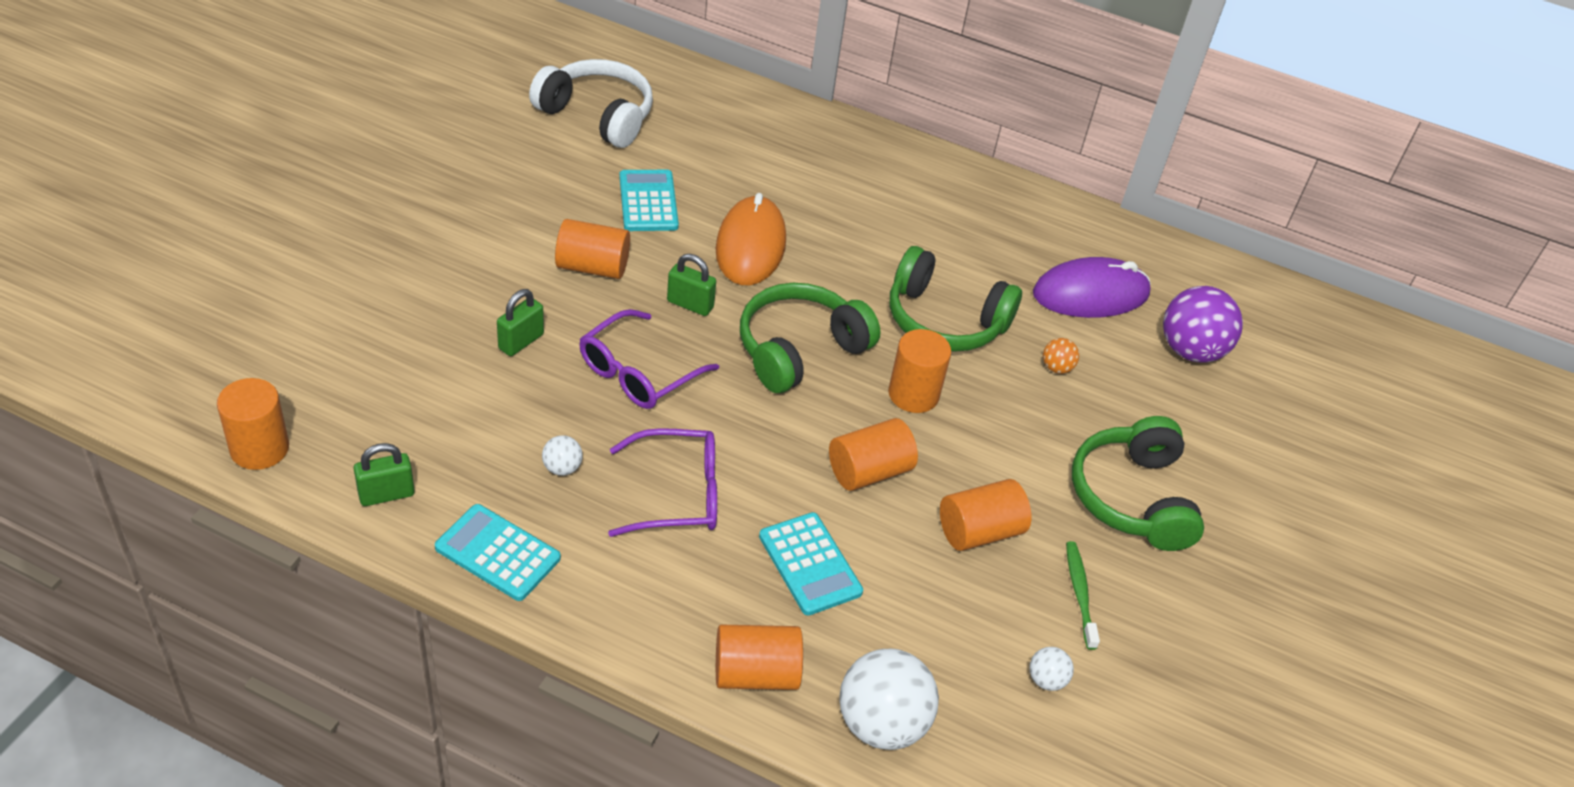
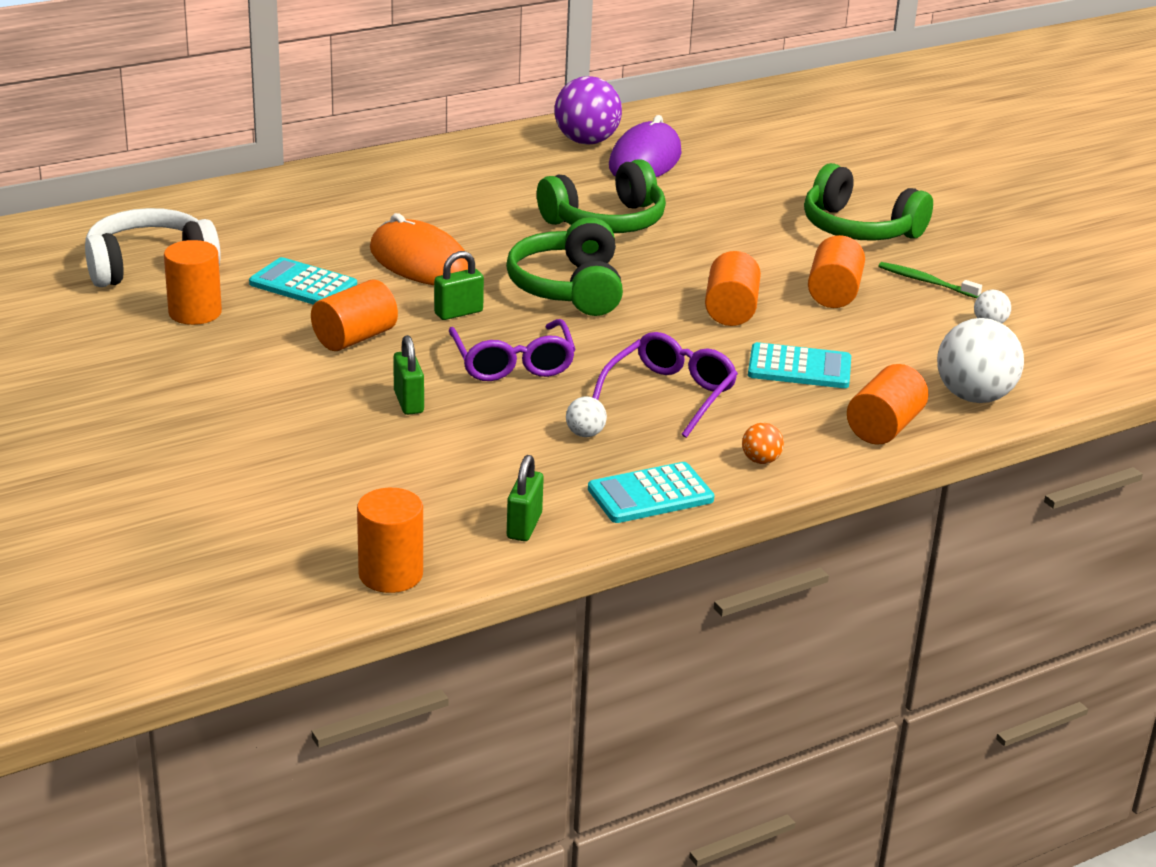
camera: 50 degrees left, 15 degrees down
(913, 394) = (670, 263): orange cylinder -> orange cylinder (195, 312)
(1056, 368) = (705, 202): orange ball -> orange ball (760, 460)
(1190, 351) = (743, 152): purple ball -> purple ball (586, 141)

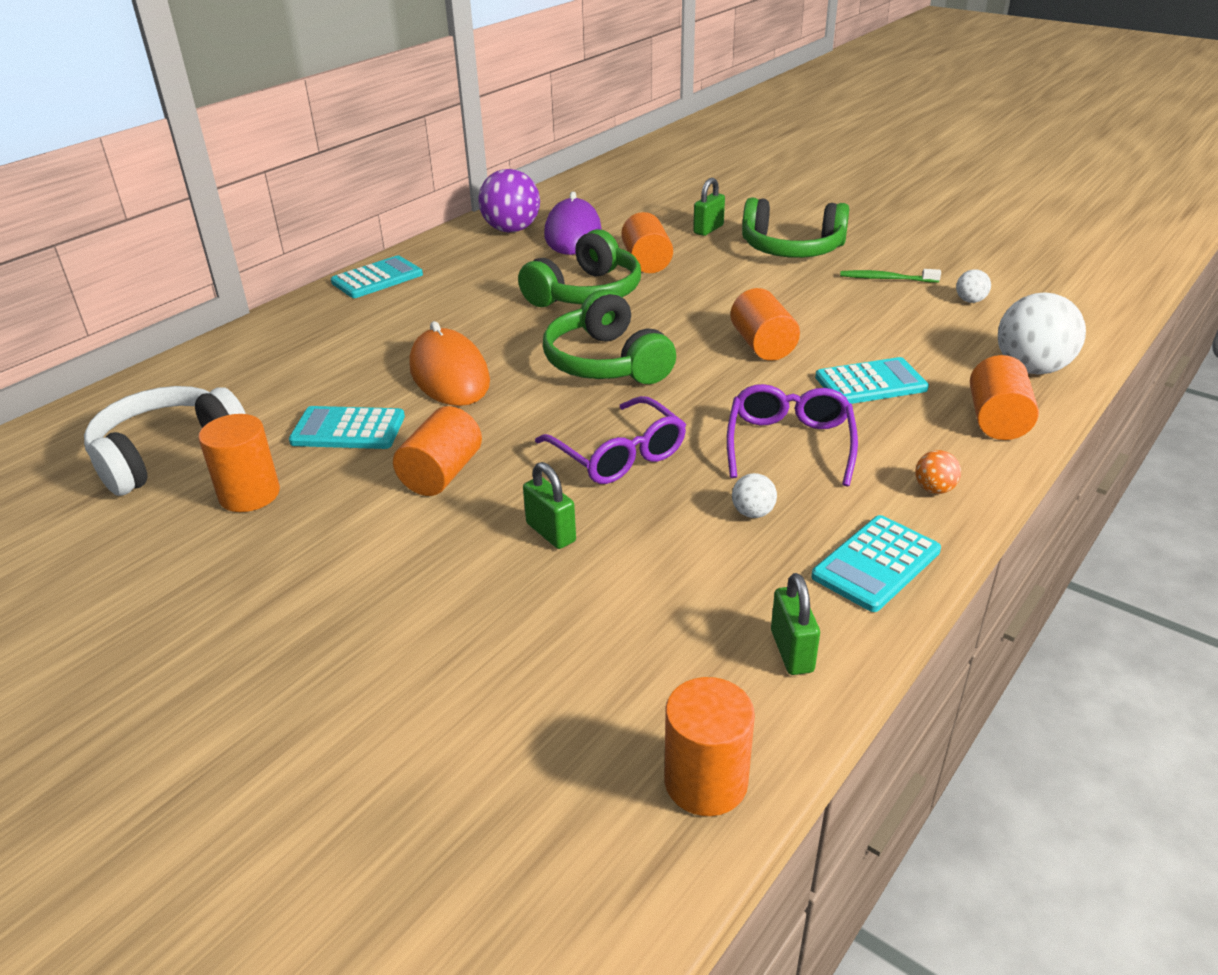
camera: 20 degrees left, 5 degrees up
(419, 160) = (377, 278): none -> turquoise calculator
(420, 262) = (449, 374): orange mouse -> orange mouse turned 45 degrees clockwise
(458, 313) = (525, 416): green padlock -> green padlock (708, 229)
(834, 293) = (828, 307): orange cylinder -> orange cylinder (646, 262)

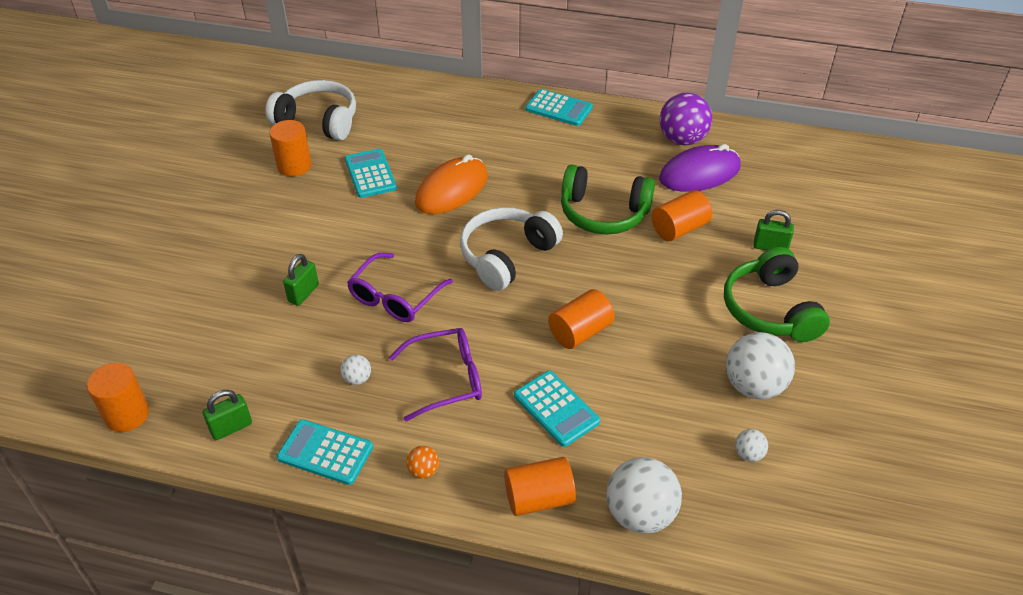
camera: 65 degrees right, 10 degrees up
(441, 474) = (342, 228): orange cylinder -> none
(606, 363) = (507, 256): green headphones -> white headphones
(886, 279) = (753, 386): green toothbrush -> white ball

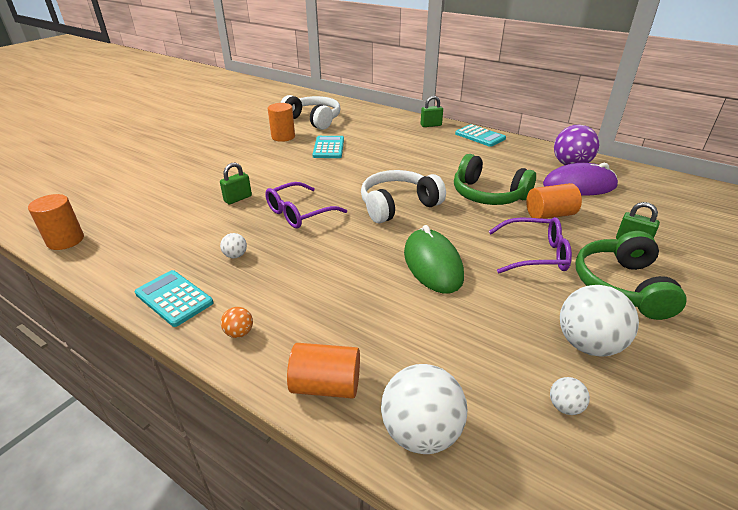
camera: 20 degrees right, 10 degrees down
(231, 427) = (123, 265): green padlock -> green padlock (431, 125)
(446, 379) = (303, 271): purple glasses -> purple glasses (535, 254)
(452, 190) = (379, 164): orange mouse -> none
(556, 409) = (382, 315): turquoise calculator -> none
(580, 332) = (432, 264): orange cylinder -> green mouse

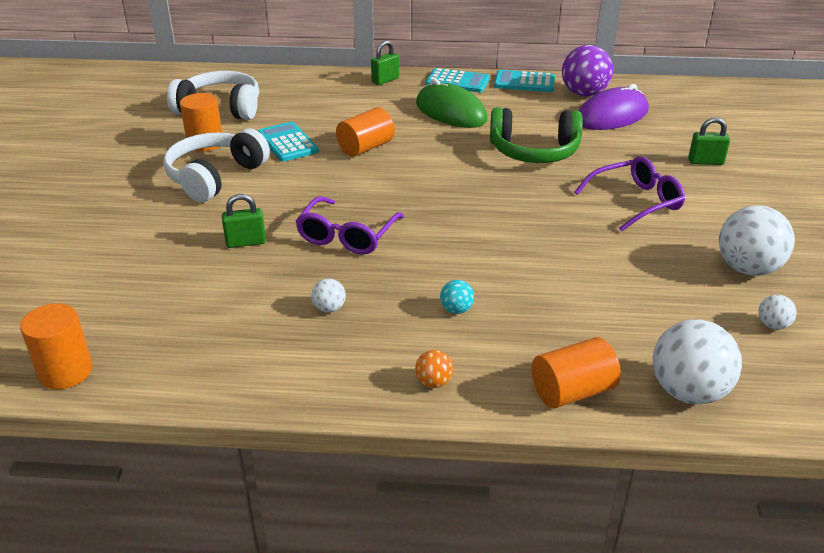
camera: 30 degrees left, 0 degrees up
(174, 298) = (314, 379): turquoise calculator -> turquoise calculator (524, 82)
(238, 199) = (246, 242): green padlock -> green padlock turned 60 degrees clockwise
(312, 287) = (456, 310): none -> turquoise ball
(398, 205) = (451, 192): white headphones -> white headphones (215, 177)
(432, 264) = (552, 244): green mouse -> green mouse (450, 112)
(549, 215) = (613, 156): orange cylinder -> orange cylinder (366, 147)
(621, 286) = (731, 208): green headphones -> none

